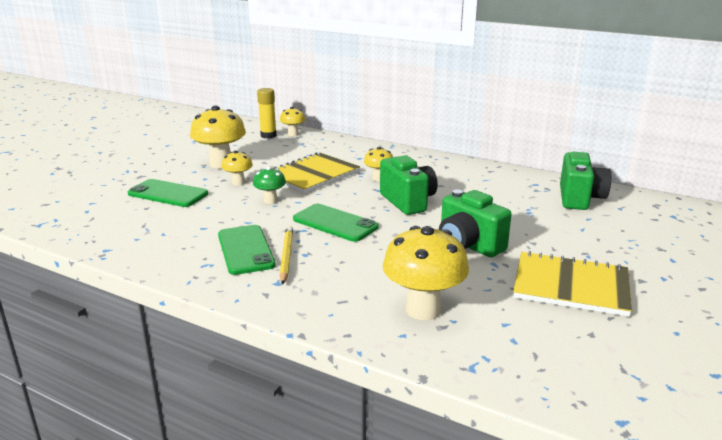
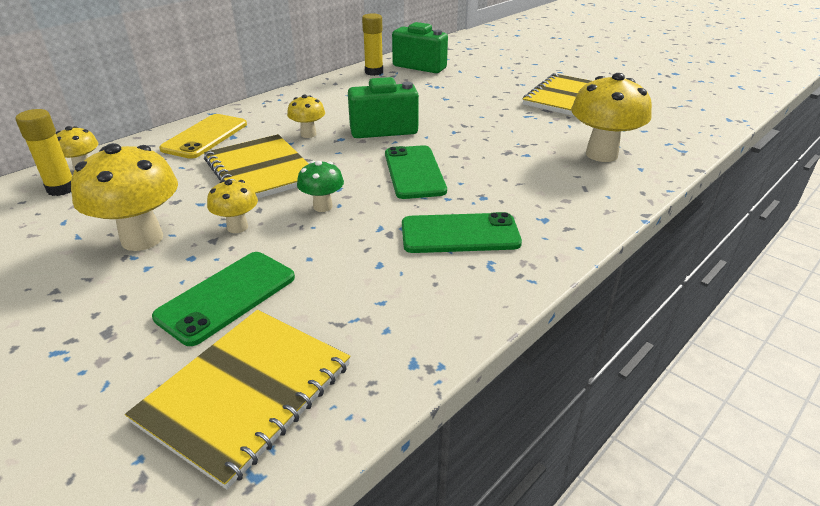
camera: 75 degrees left, 10 degrees up
(91, 213) = (246, 393): none -> yellow notebook
(286, 256) = (485, 208): yellow pencil -> none
(335, 223) = (414, 172): green phone -> green phone turned 60 degrees counterclockwise
(353, 151) = (205, 136): none -> yellow phone
(468, 245) = (491, 119): green camera -> none
(534, 181) = (374, 72): none -> yellow glue stick

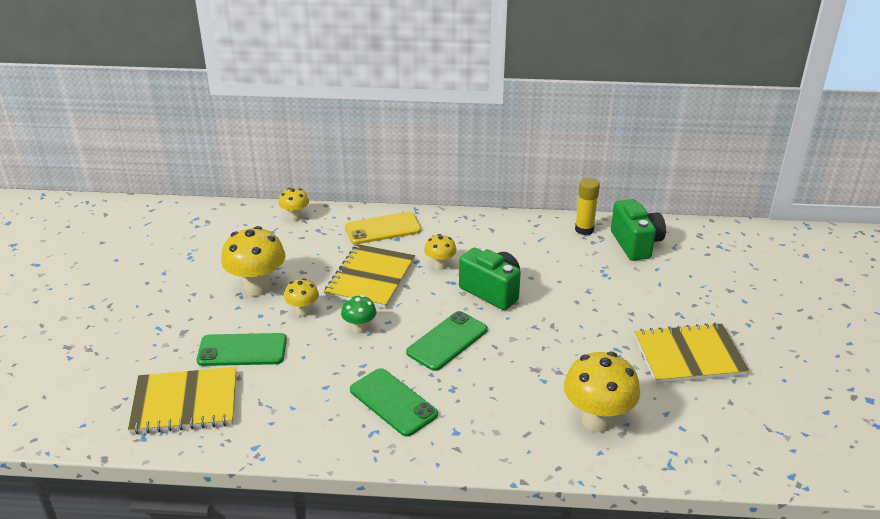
camera: 50 degrees right, 0 degrees up
(61, 189) = (269, 226): yellow glue stick -> none

